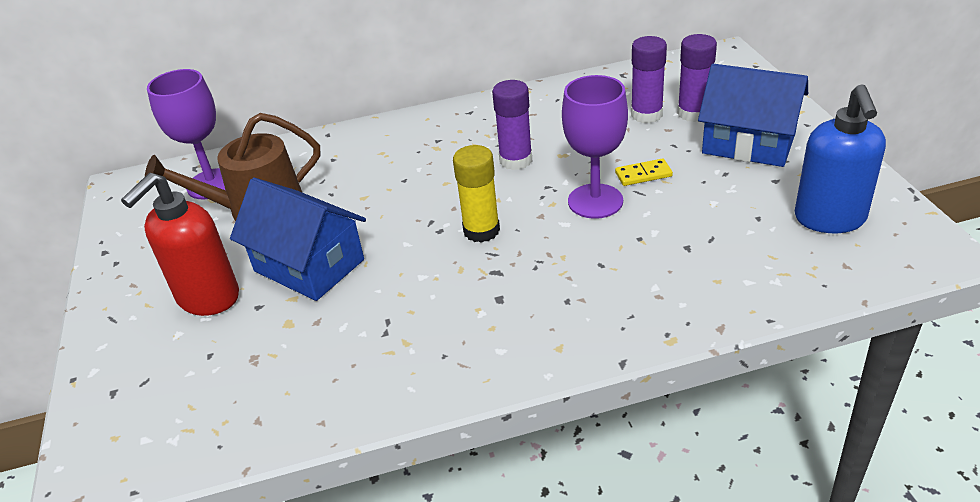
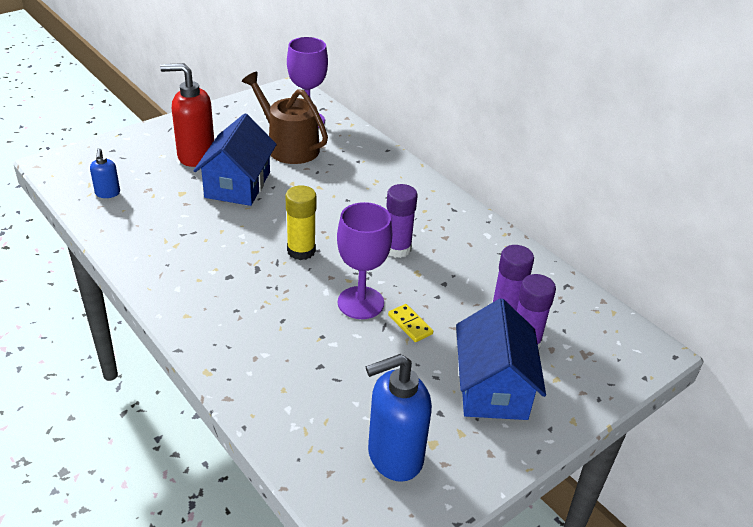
camera: 60 degrees right, 0 degrees up
(231, 407) = (107, 193): none -> blue soap dispenser

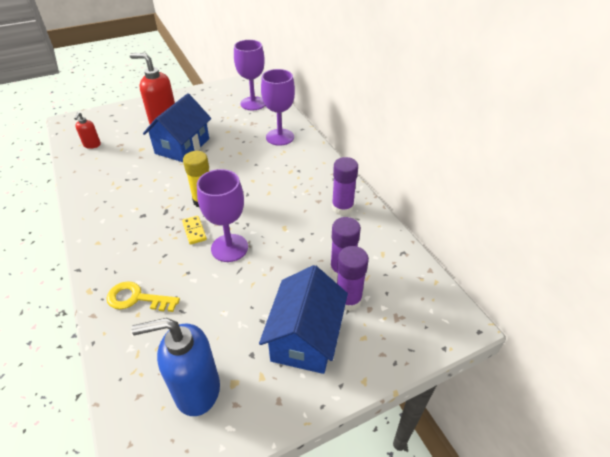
camera: 15 degrees right, 5 degrees up
(107, 193) = (92, 145): blue soap dispenser -> red soap dispenser
(273, 373) = (137, 298): none -> yellow key
(288, 146) = (231, 121): brown watering can -> none
(363, 163) = (280, 137): none -> purple goblet
(397, 248) = (277, 206): purple glue stick -> purple glue stick (342, 207)
(410, 324) = (260, 271): yellow domino -> yellow domino (194, 231)

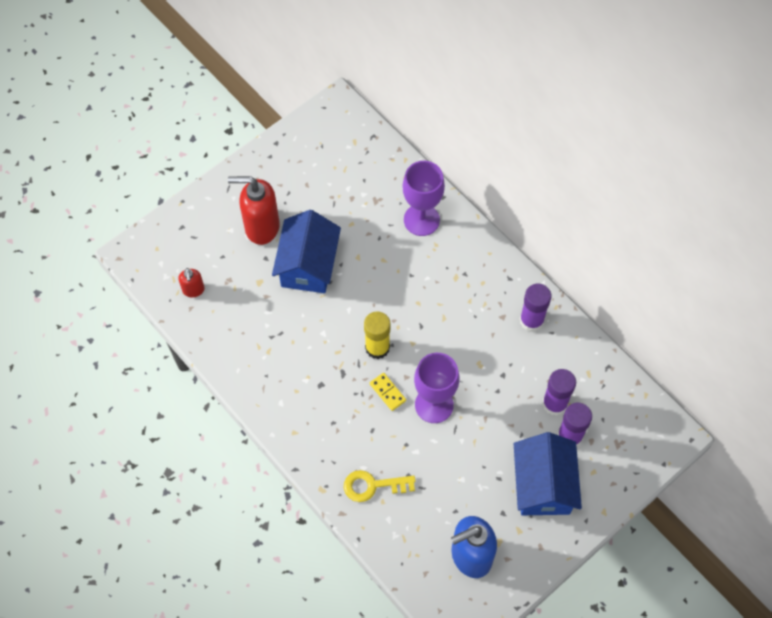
camera: 15 degrees left, 20 degrees up
(253, 103) = (360, 159): purple goblet -> none

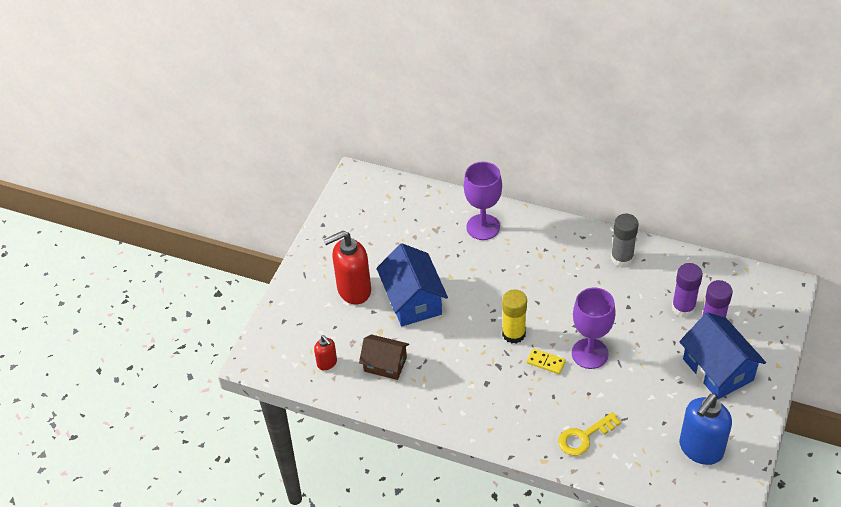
camera: 25 degrees left, 15 degrees down
(243, 318) = (385, 364): none -> brown house
(531, 320) = (622, 258): purple glue stick -> grey glue stick

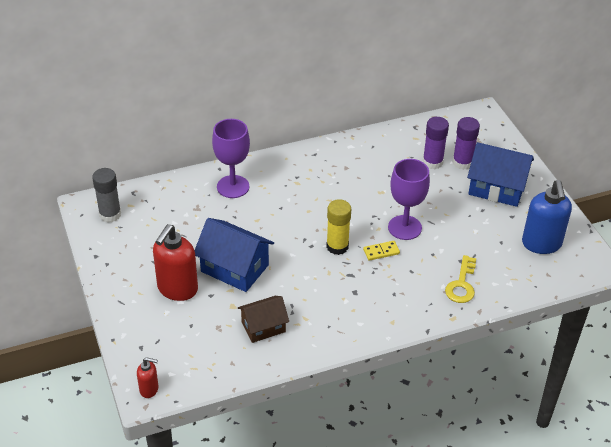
camera: 45 degrees left, 5 degrees down
(327, 363) = (214, 355): red soap dispenser -> red soap dispenser (149, 389)
(622, 258) = (357, 153): grey glue stick -> grey glue stick (110, 214)

